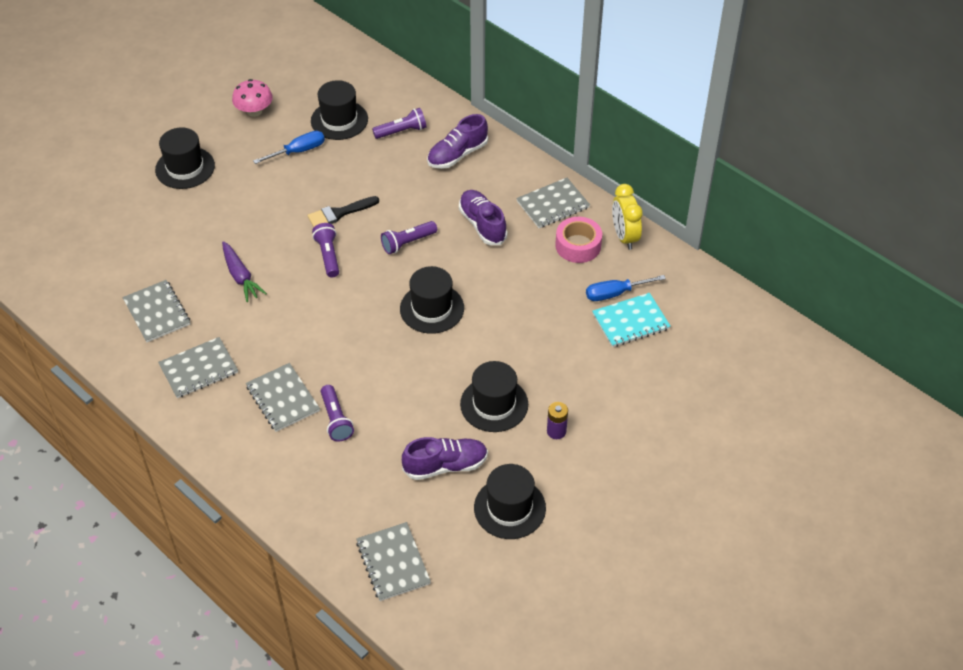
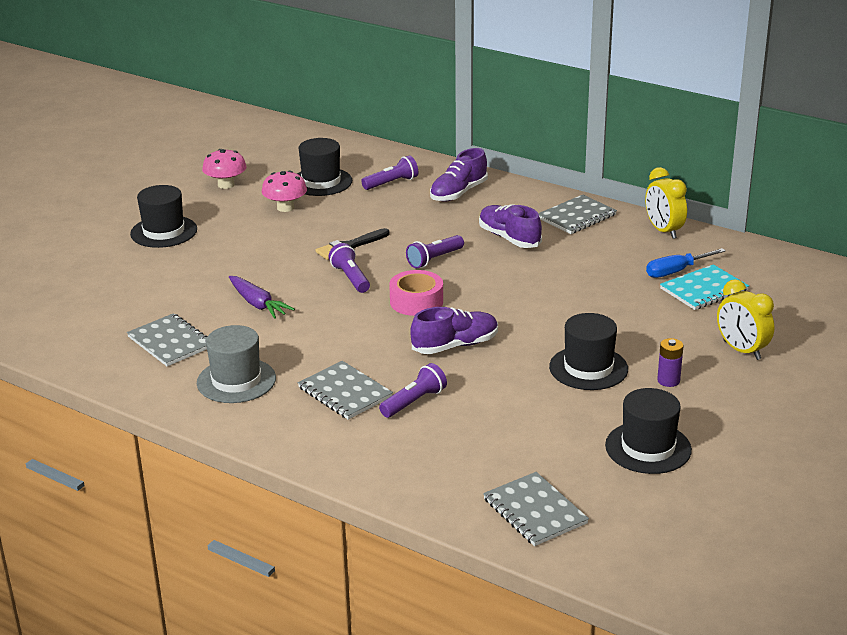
camera: 10 degrees left, 20 degrees down
(198, 369) = (236, 380): grey notebook -> grey hat
(298, 151) = (285, 208): blue screwdriver -> pink mushroom
(336, 420) = (414, 402): purple flashlight -> purple flashlight turned 105 degrees counterclockwise
(432, 308) = (483, 304): black hat -> none
(445, 465) = (557, 423): purple shoe -> purple shoe (455, 345)
(578, 245) = (618, 242): pink tape -> pink tape (416, 301)
(633, 405) = (741, 350): none -> yellow clock

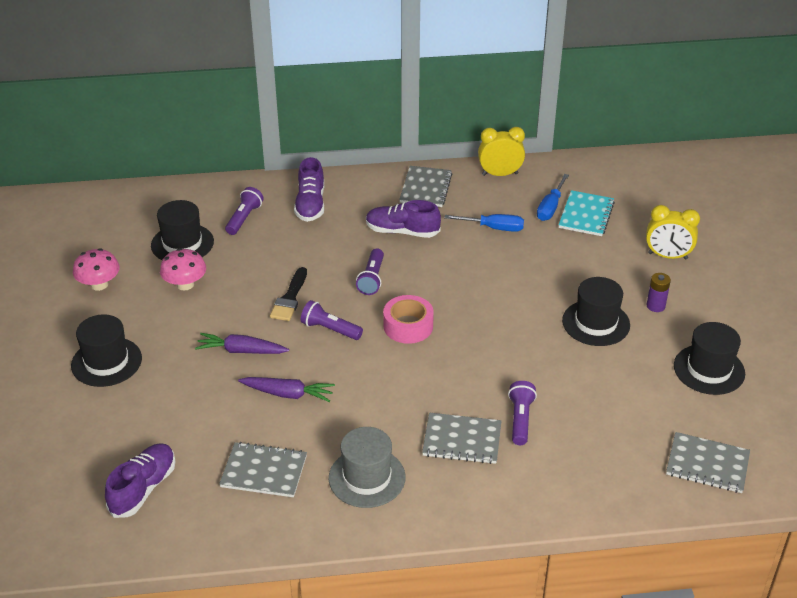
camera: 40 degrees left, 10 degrees up
(264, 264) = (241, 351): none -> purple carrot
(455, 345) = (485, 352): purple shoe -> purple shoe (143, 488)
(596, 266) = (493, 228): none -> blue screwdriver
(663, 231) = (500, 174): yellow clock -> yellow clock turned 150 degrees clockwise

